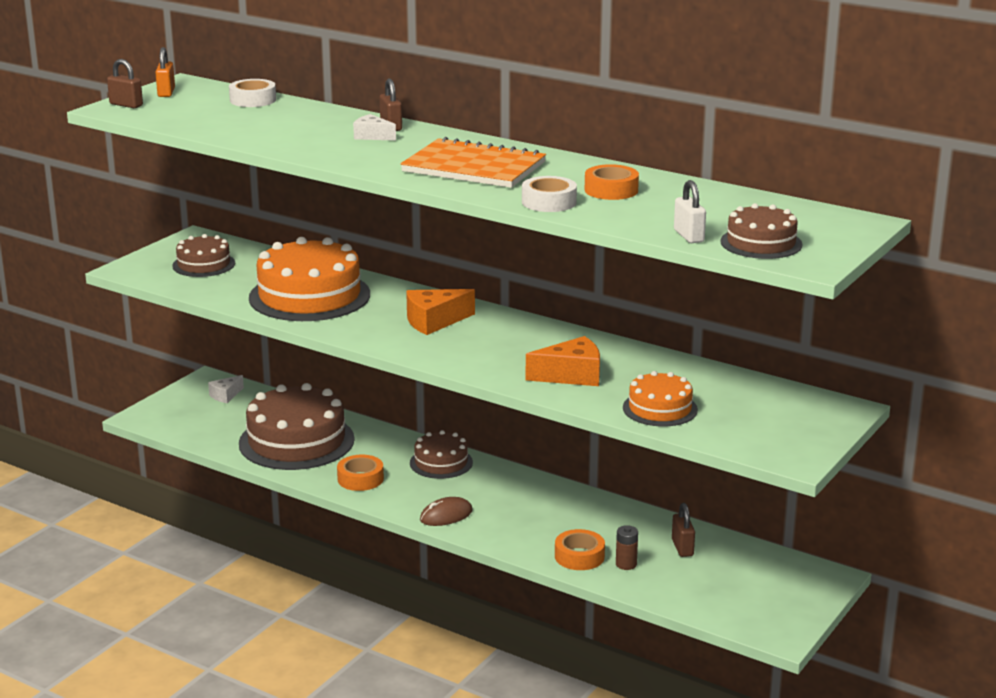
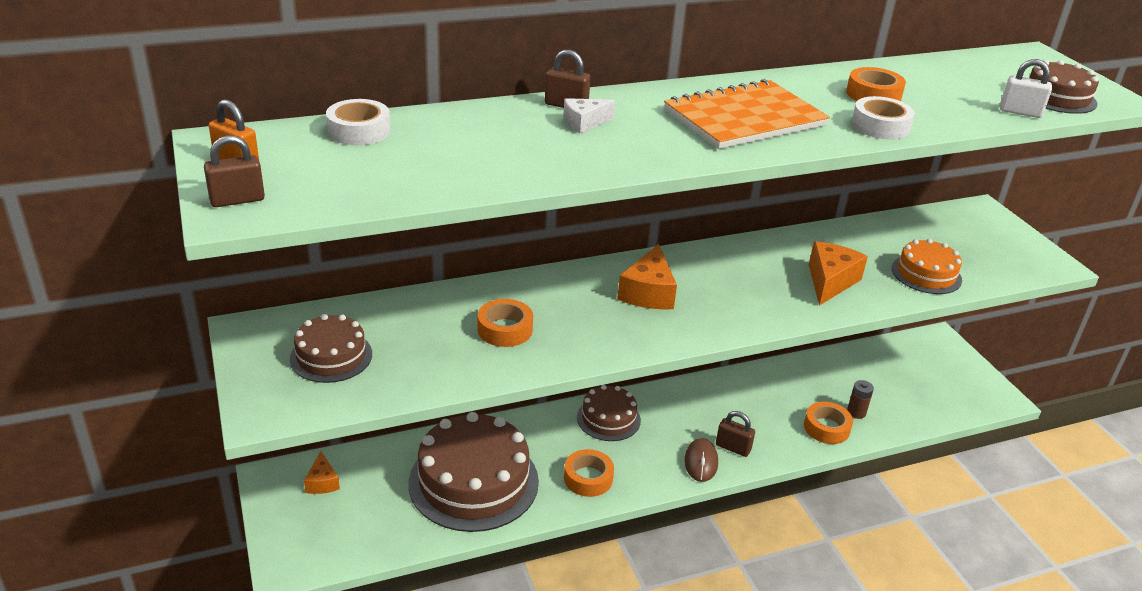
camera: 55 degrees left, 10 degrees up
(225, 395) = (322, 482): white cheese -> orange cheese
(309, 296) = (505, 329): orange cake -> orange tape
(682, 548) = (853, 375): brown padlock -> brown padlock (733, 448)

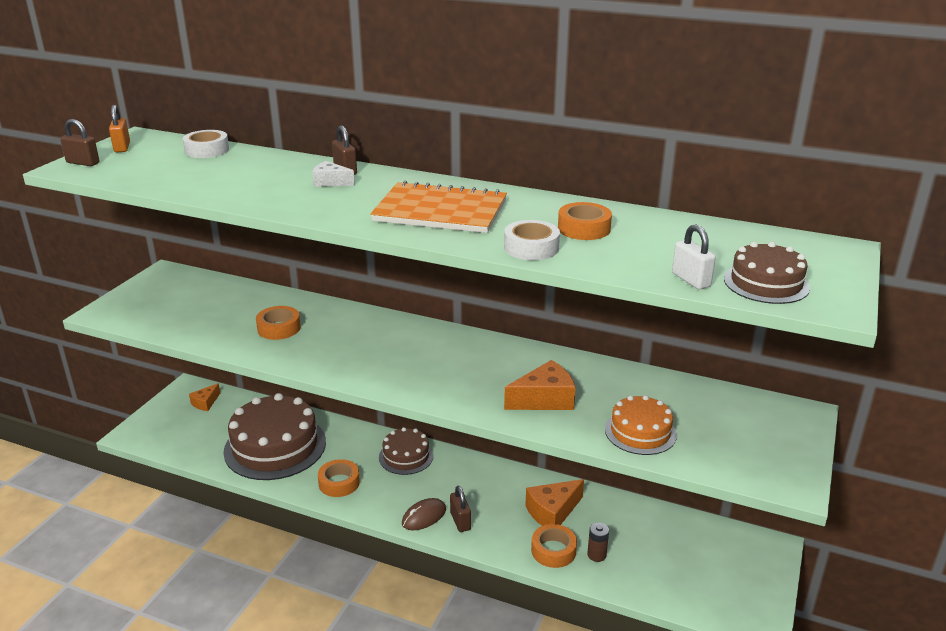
camera: 45 degrees right, 5 degrees down
(331, 356) = (175, 301): brown cake -> none
(648, 292) = (399, 347): orange cheese -> orange cheese (552, 512)

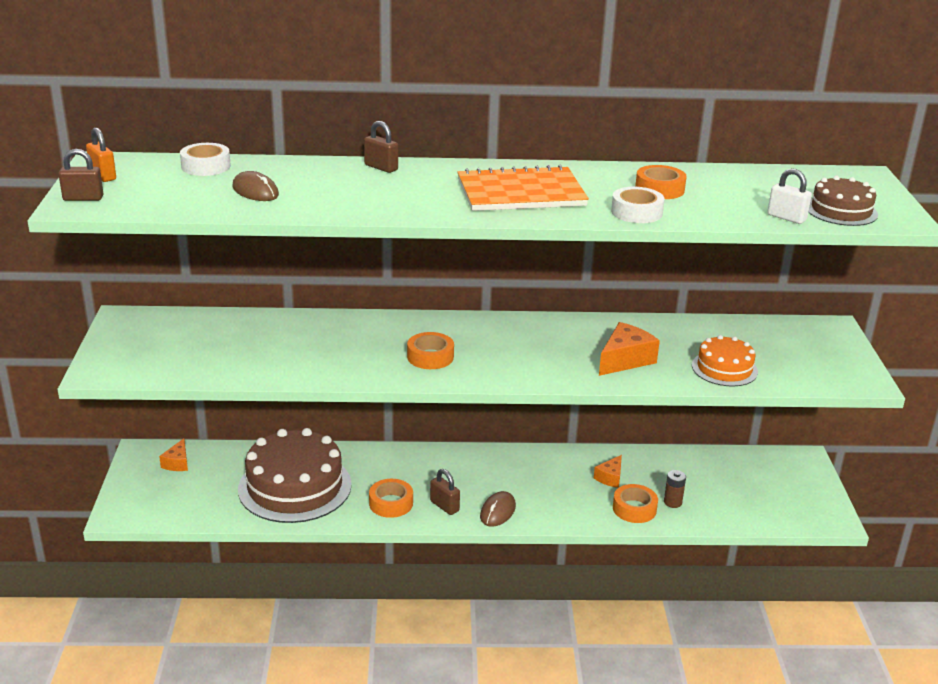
camera: 25 degrees left, 0 degrees up
(216, 176) = (255, 191): none -> brown mouse
(279, 328) = (314, 349): orange tape -> orange tape (430, 357)
(330, 182) = (382, 181): white cheese -> none
(406, 456) = (437, 463): brown cake -> none
(460, 521) = (534, 506): brown padlock -> brown padlock (444, 506)
(552, 512) = (610, 478): orange cheese -> orange cheese, size x0.61

